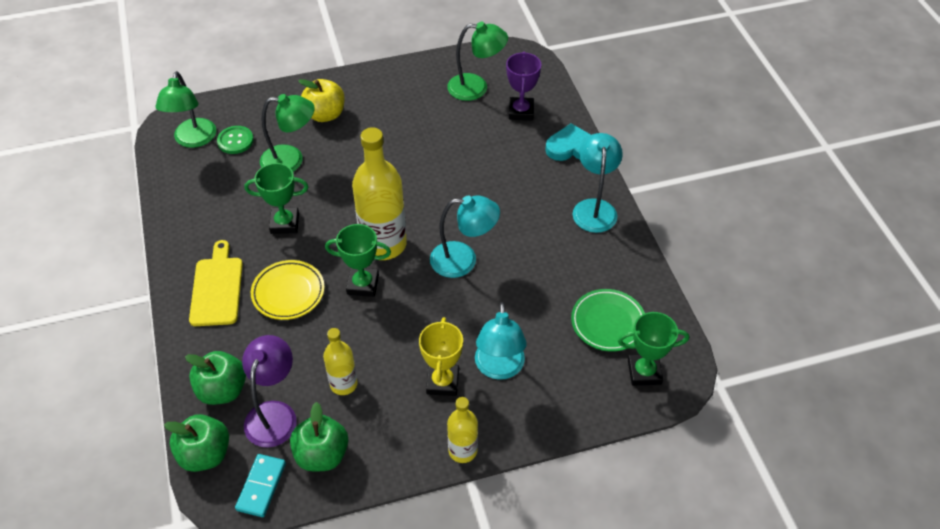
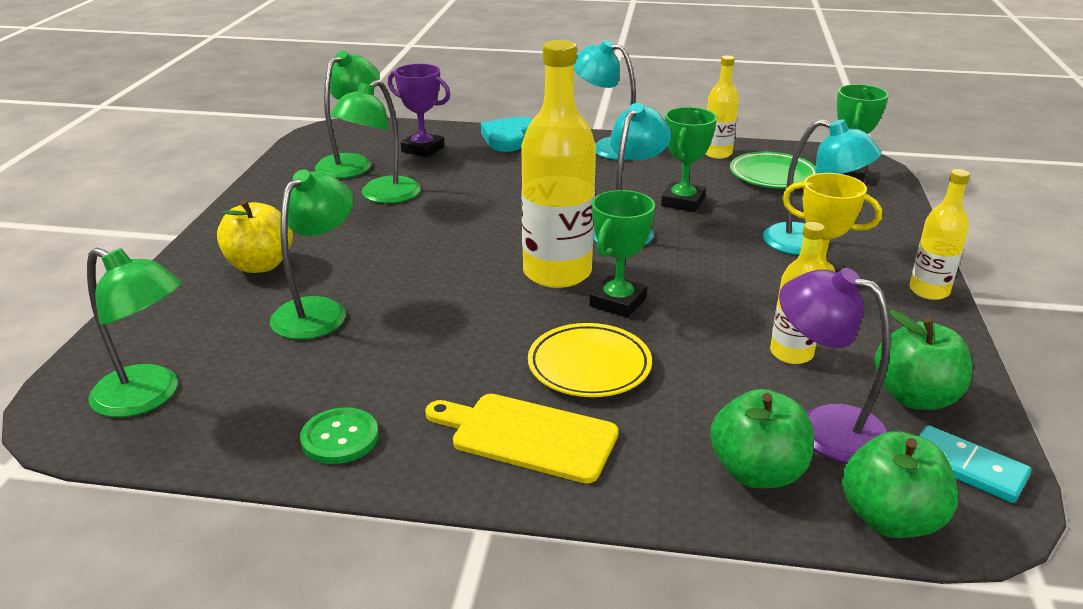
camera: 65 degrees left, 20 degrees down
(235, 141) = (210, 353): green button -> green button (340, 438)
(284, 223) = (444, 342): green trophy -> green trophy (683, 202)
(437, 123) = (381, 196): none -> green lamp
(629, 277) = (717, 153): none -> yellow bottle

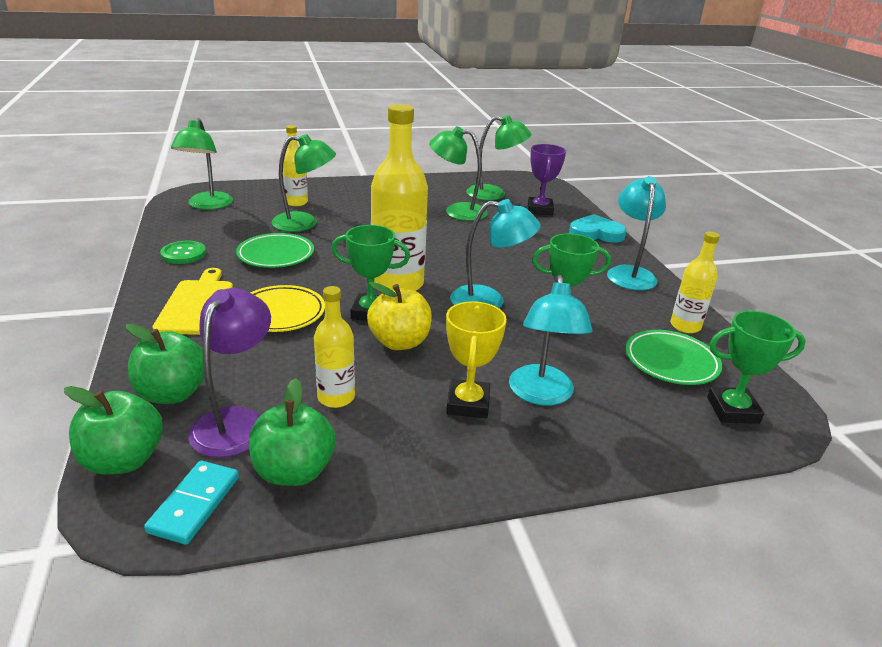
camera: 65 degrees right, 0 degrees up
(260, 265) = (344, 199): yellow apple -> yellow apple (399, 342)
(410, 349) = (276, 255): none -> green plate
(929, 291) = (499, 479): yellow bottle -> yellow bottle (296, 202)

